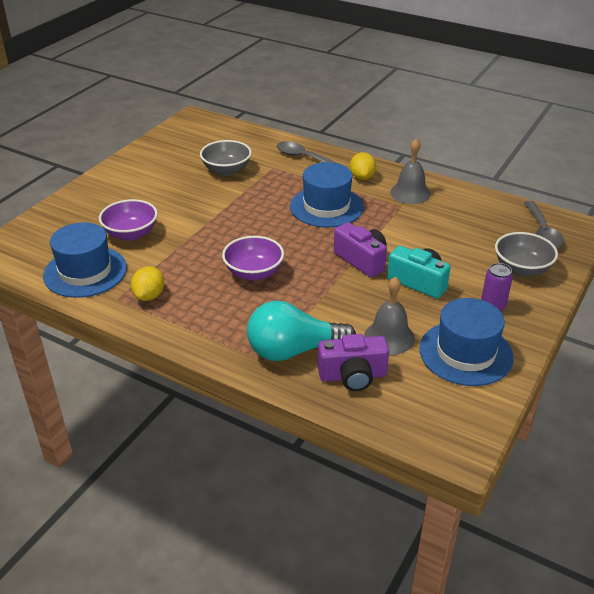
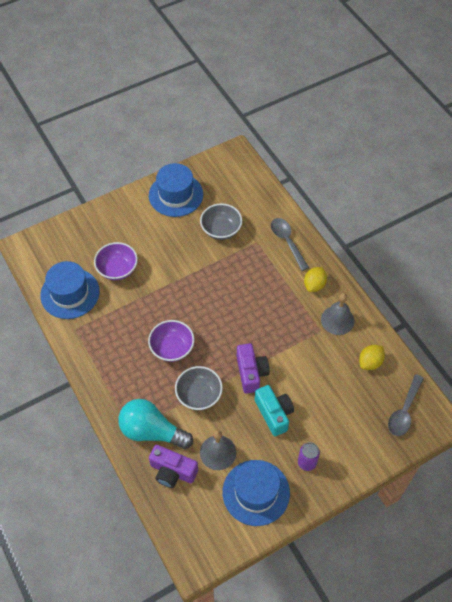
camera: 30 degrees right, 20 degrees up
(149, 296) = (95, 336): yellow lemon -> yellow lemon (370, 362)
(326, 207) = (265, 305): blue hat -> blue hat (176, 195)
(522, 269) = (356, 439): grey bowl -> grey bowl (199, 395)

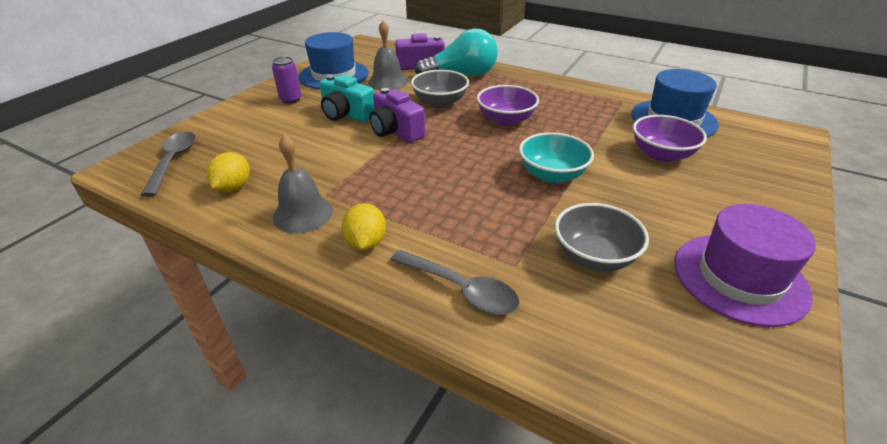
camera: 150 degrees right, 20 degrees down
(176, 195) = (739, 278): blue hat -> purple hat
(192, 284) = (552, 175): none -> turquoise bowl

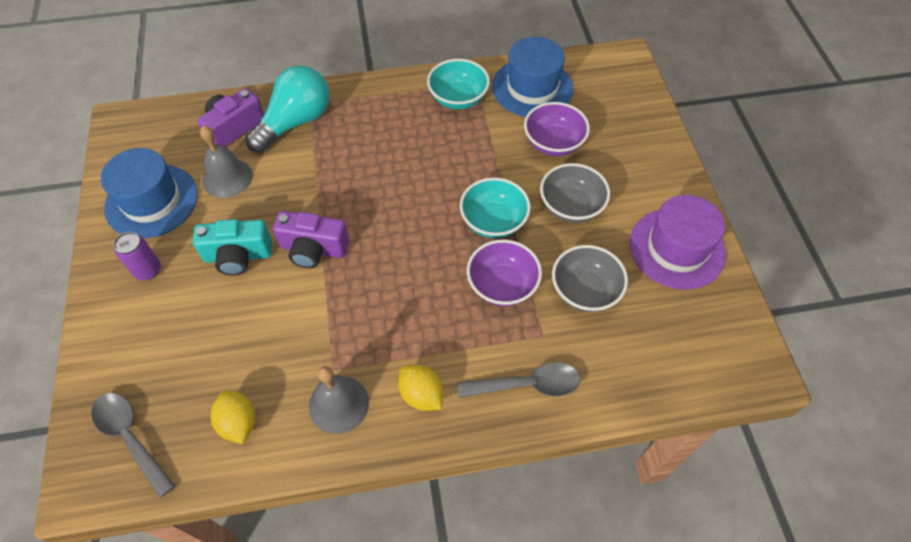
camera: 40 degrees left, 20 degrees up
(440, 102) = (315, 181): grey bowl -> grey bowl (571, 206)
(506, 120) = (399, 171): purple bowl -> purple bowl (502, 285)
(598, 103) = (458, 98): none -> turquoise bowl

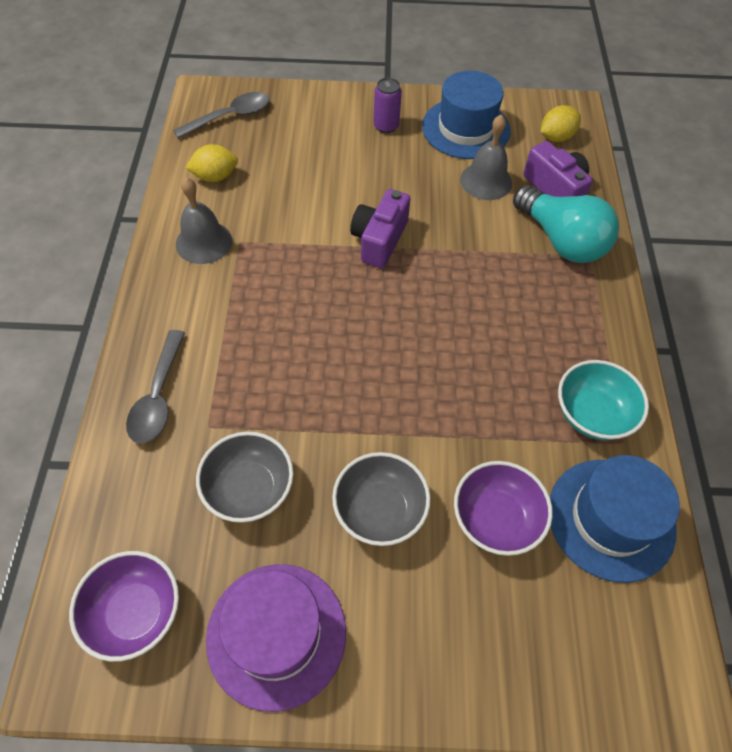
camera: 100 degrees right, 0 degrees up
(238, 256) = (386, 184): turquoise camera -> none
(421, 394) = (186, 304): yellow lemon -> yellow lemon (556, 137)
(493, 221) = (376, 411): turquoise bowl -> none
(502, 285) = (285, 401): purple bowl -> purple bowl (135, 612)

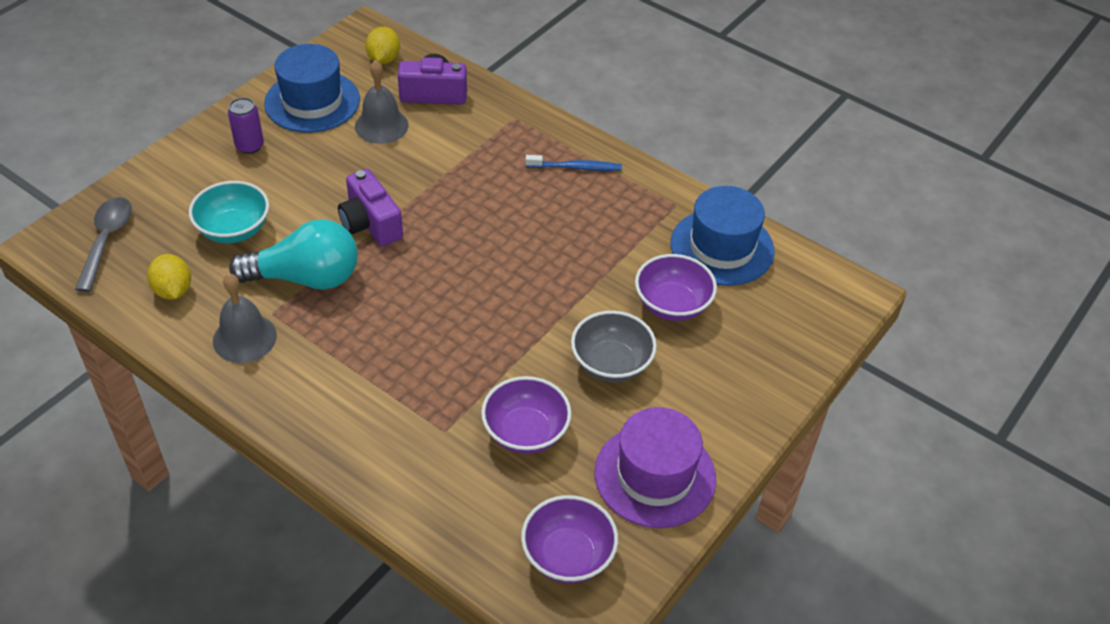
camera: 55 degrees left, 10 degrees down
(158, 396) = (382, 450): grey spoon -> none
(215, 177) = (173, 290): yellow lemon -> yellow lemon turned 45 degrees counterclockwise
(249, 489) = (525, 432): grey bowl -> purple bowl
(561, 240) = (485, 123): turquoise light bulb -> turquoise light bulb (306, 278)
(582, 334) = (576, 167): none -> blue toothbrush
(592, 414) = (641, 205): turquoise bowl -> turquoise bowl (234, 229)

